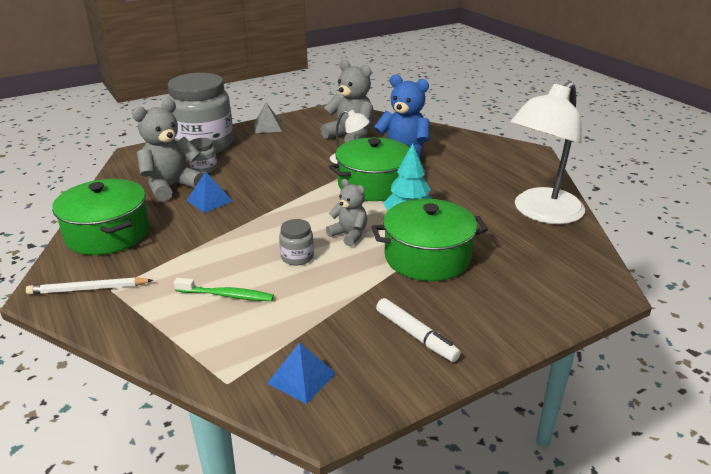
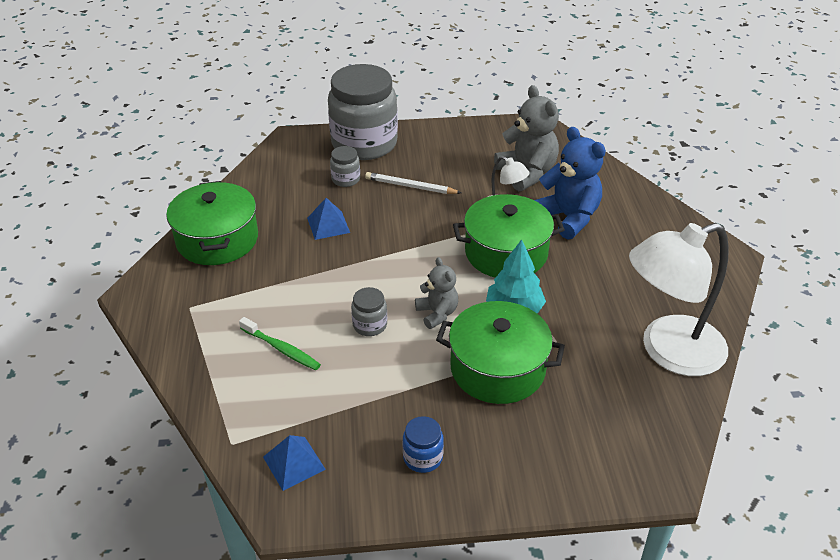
camera: 25 degrees right, 10 degrees up
(88, 289) = (172, 301): white pencil -> white pencil (410, 186)
(171, 186) = (302, 195): grey teddy bear -> none
(267, 127) = (444, 134): grey pyramid -> none
(416, 335) = (423, 457): white marker -> blue jar

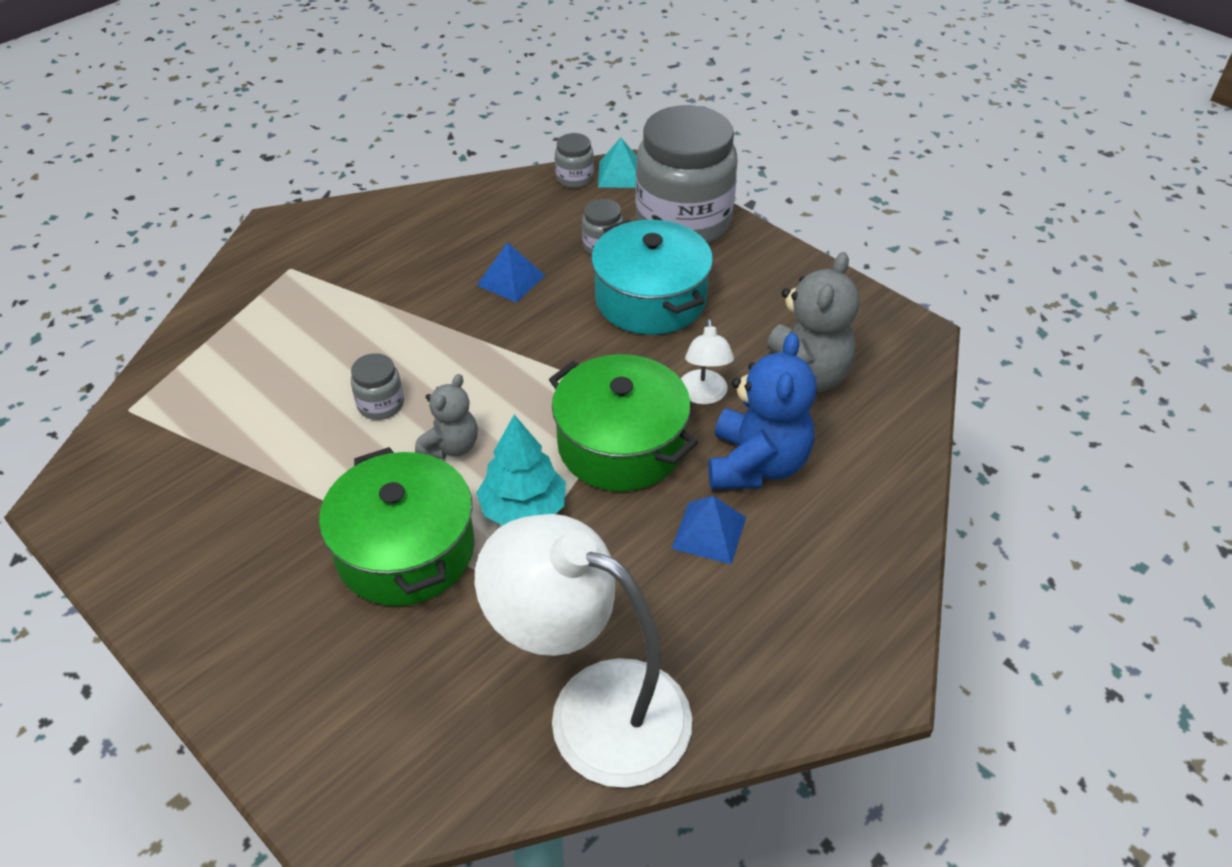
camera: 50 degrees right, 5 degrees up
(217, 239) = (405, 224): green pot -> none
(272, 158) = (574, 178): none -> grey jar
(281, 349) = (286, 363): green toothbrush -> none
(293, 142) = (620, 174): none -> turquoise pyramid
(294, 463) = (133, 468): blue pyramid -> blue pyramid (709, 532)
(410, 186) = (650, 299): white pencil -> turquoise pot
(423, 457) = (212, 564): blue jar -> none

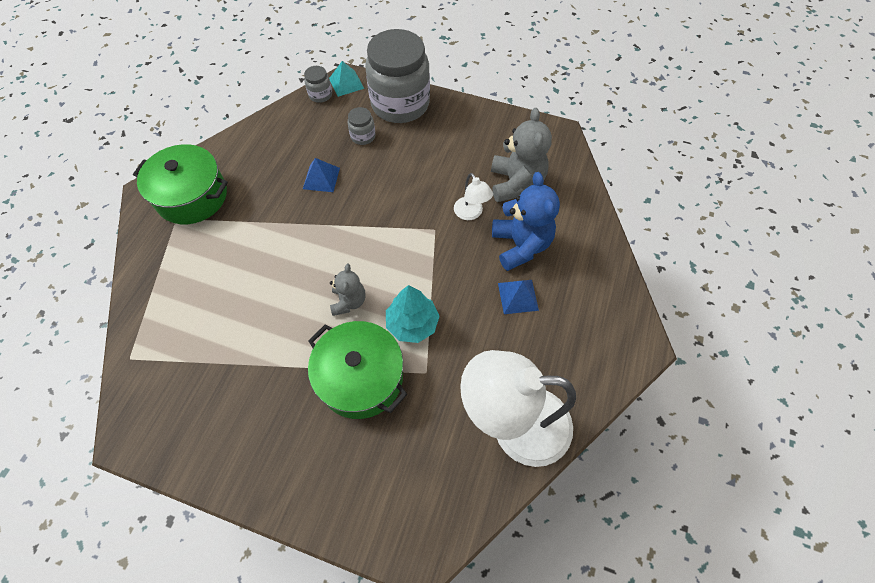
camera: 25 degrees left, 15 degrees up
(381, 405) = (291, 291): grey jar -> none
(621, 445) = (443, 262): green pot -> green pot (192, 196)
(650, 299) = (409, 162): turquoise pot -> none

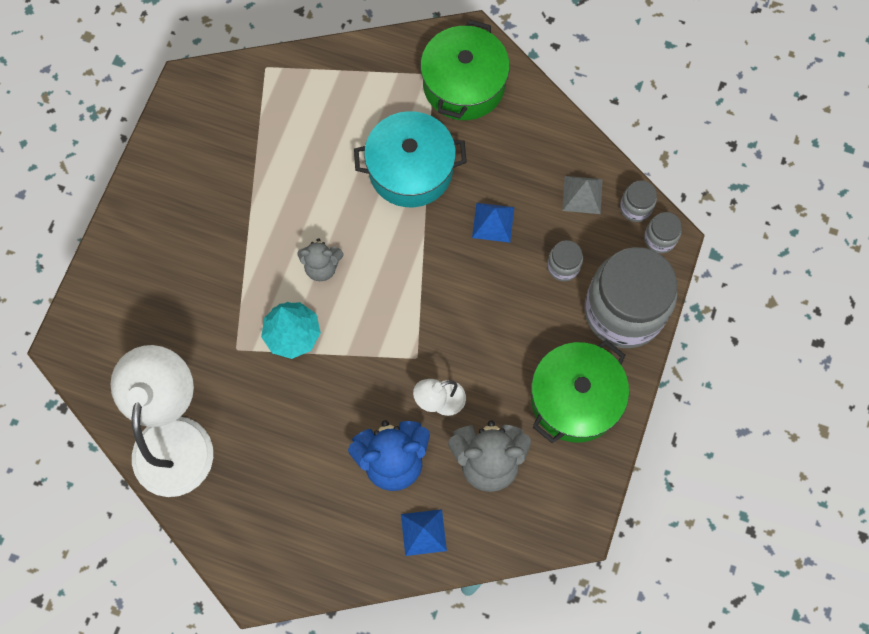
camera: 90 degrees right, 10 degrees up
(265, 234) = (410, 170): none -> turquoise pot
(305, 124) = (582, 194): none -> grey pyramid
(346, 83) = (659, 239): turquoise pyramid -> grey jar
(361, 378) = (234, 285): green pot -> green pot (575, 399)
(518, 296) = (323, 451): blue pyramid -> blue pyramid (423, 532)

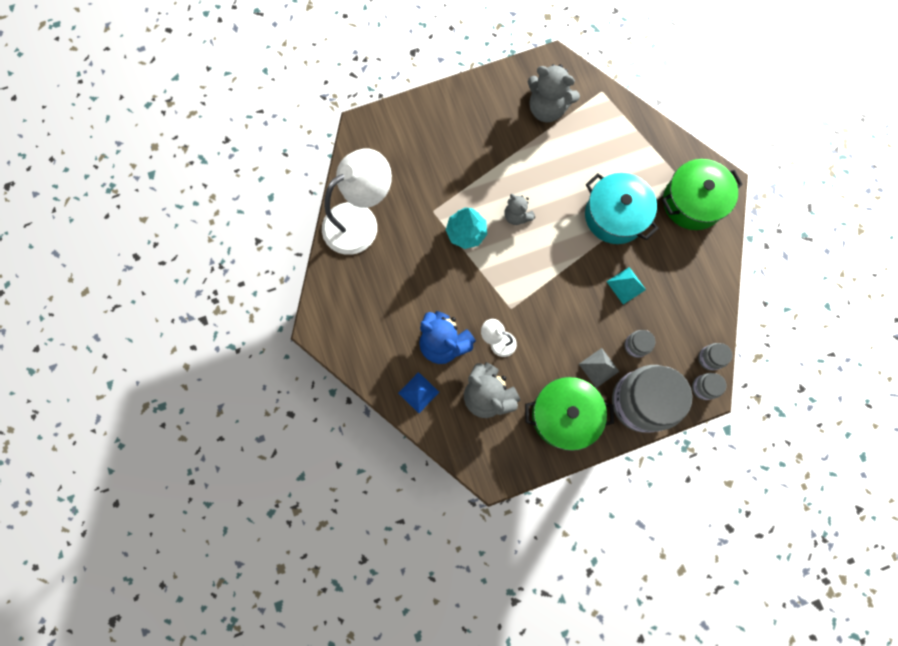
camera: 50 degrees right, 5 degrees up
(232, 136) = (547, 108): none -> grey teddy bear
(493, 222) = (626, 285): blue pyramid -> turquoise pyramid
(582, 194) = (689, 321): grey pyramid -> grey pyramid (599, 367)

